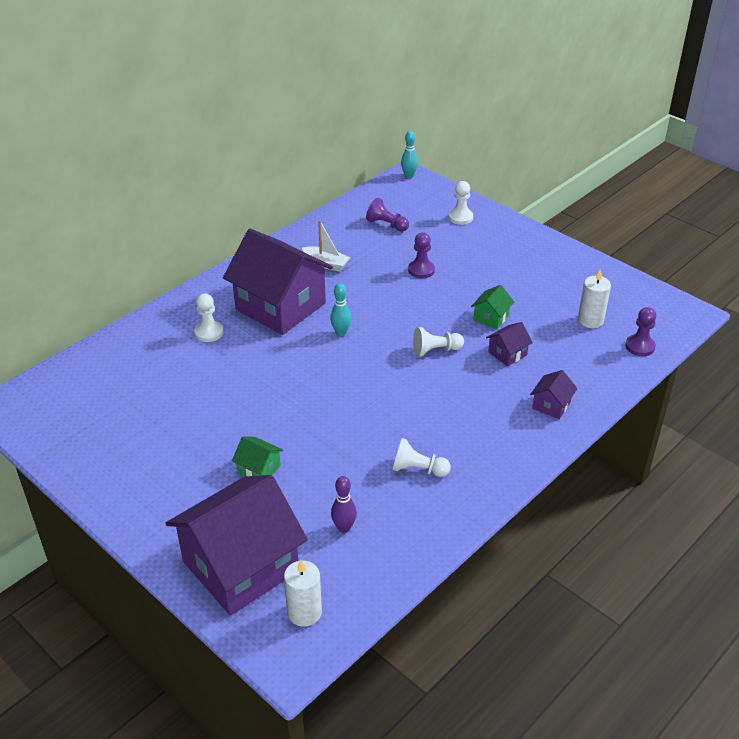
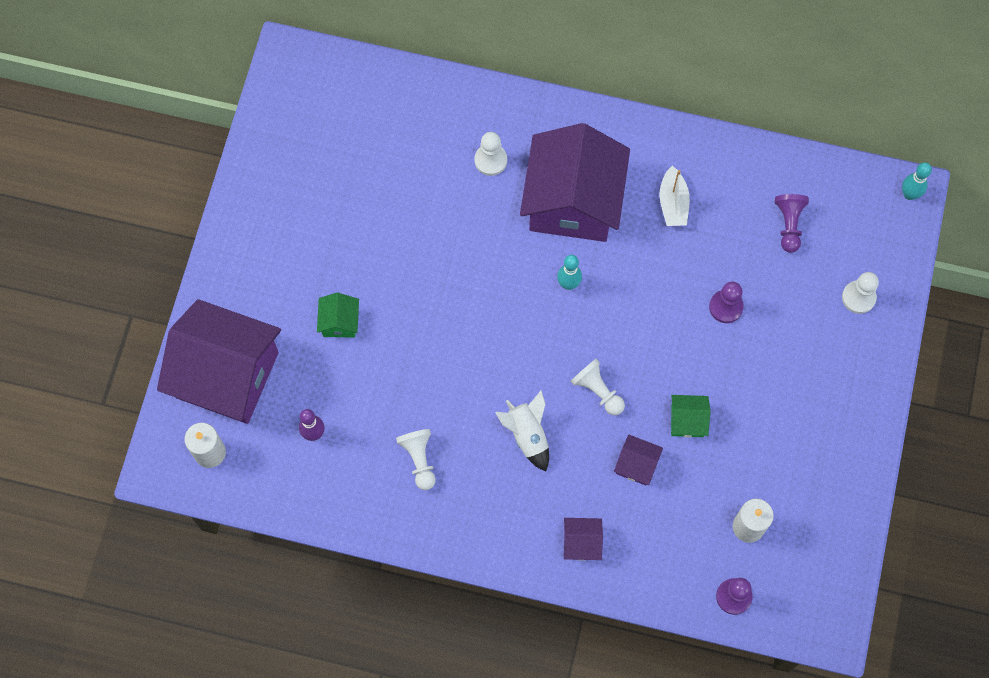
camera: 60 degrees right, 30 degrees up
(443, 399) = (527, 435): none -> white rocket

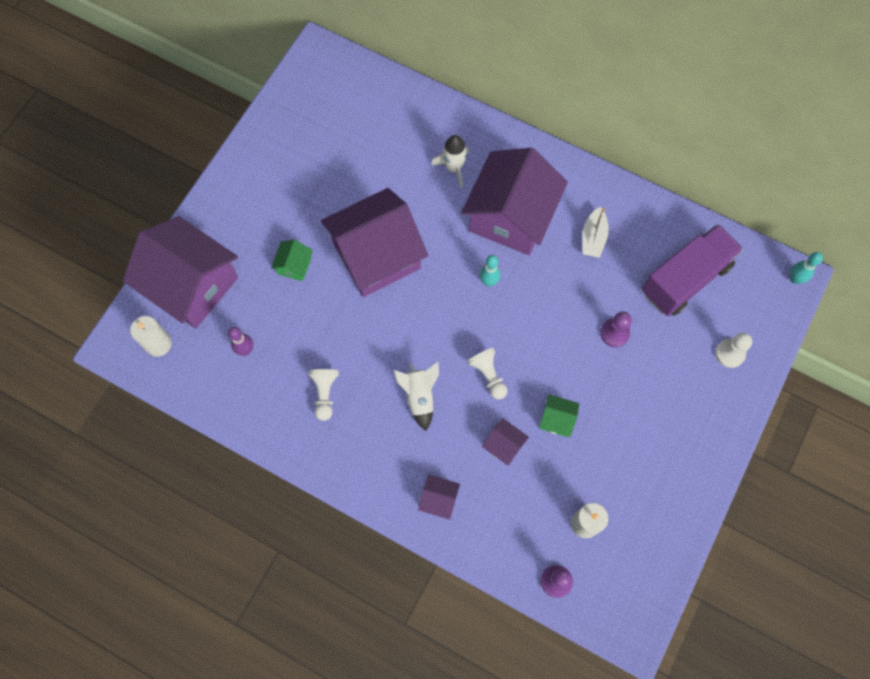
camera: 15 degrees right, 0 degrees up
(431, 286) = (376, 256): none -> purple house
(490, 160) = (453, 168): white pawn -> white rocket
(789, 225) = (685, 279): purple pawn -> purple truck

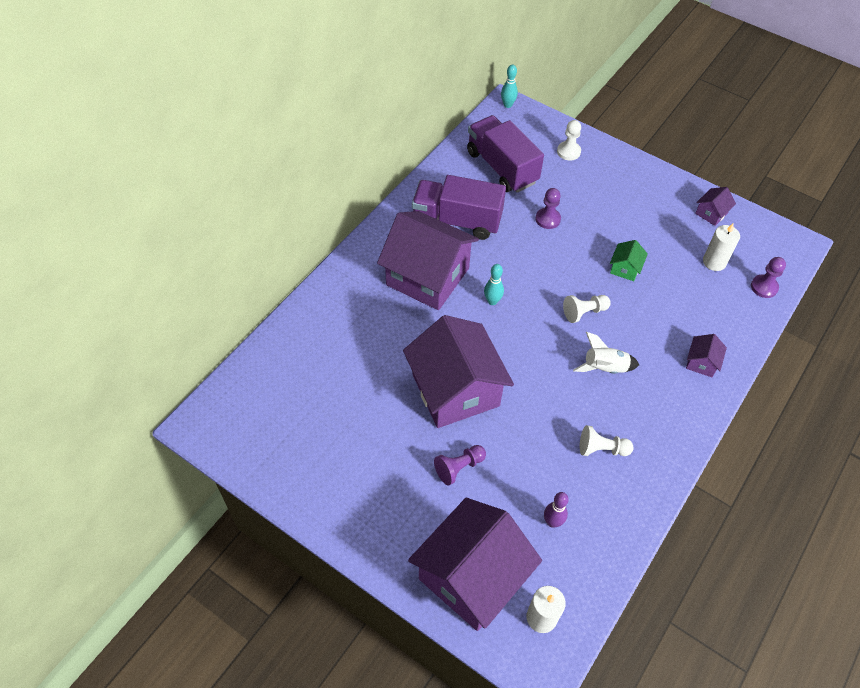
camera: 85 degrees left, 15 degrees down
(294, 266) = (459, 467): green house -> purple pawn
(453, 168) = (368, 315): white rocket -> none
(504, 445) = (649, 308): purple house -> purple house (711, 213)
(593, 238) = (457, 221): white boat -> purple truck

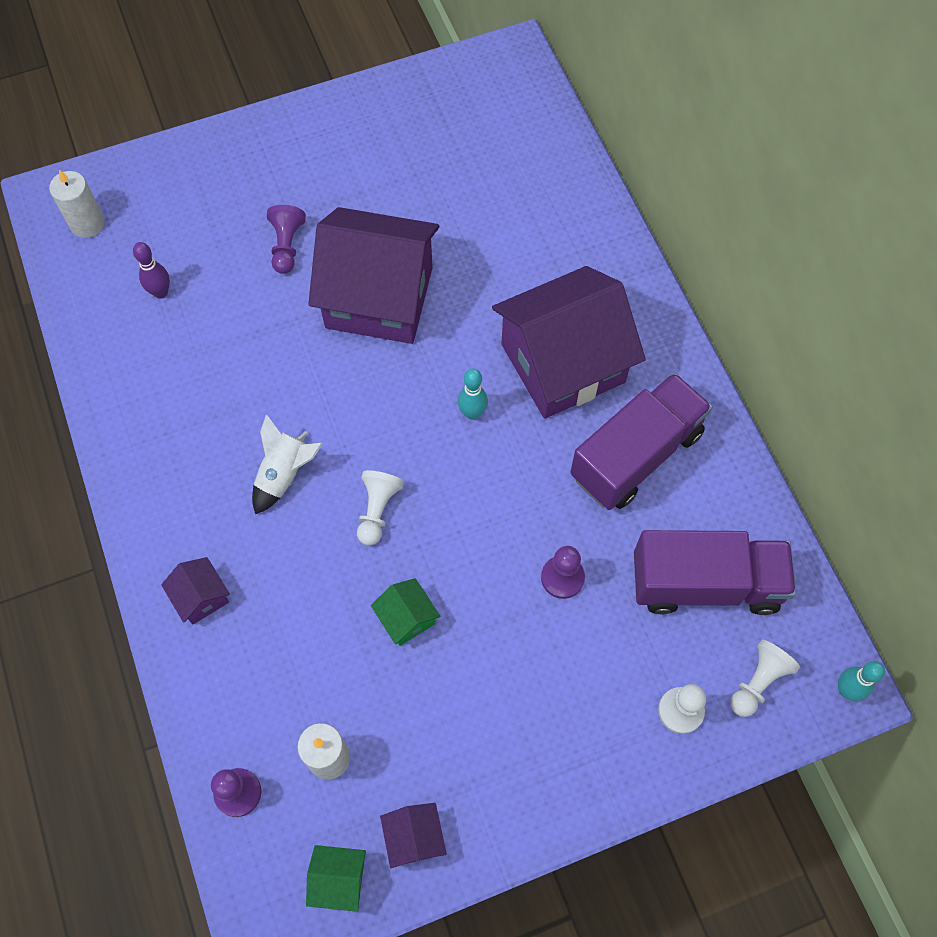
camera: 125 degrees right, 10 degrees up
(471, 577) = (172, 192): purple house -> none
(601, 449) = (193, 395): white pawn -> white pawn (758, 682)
(754, 229) = (339, 879): none -> green house

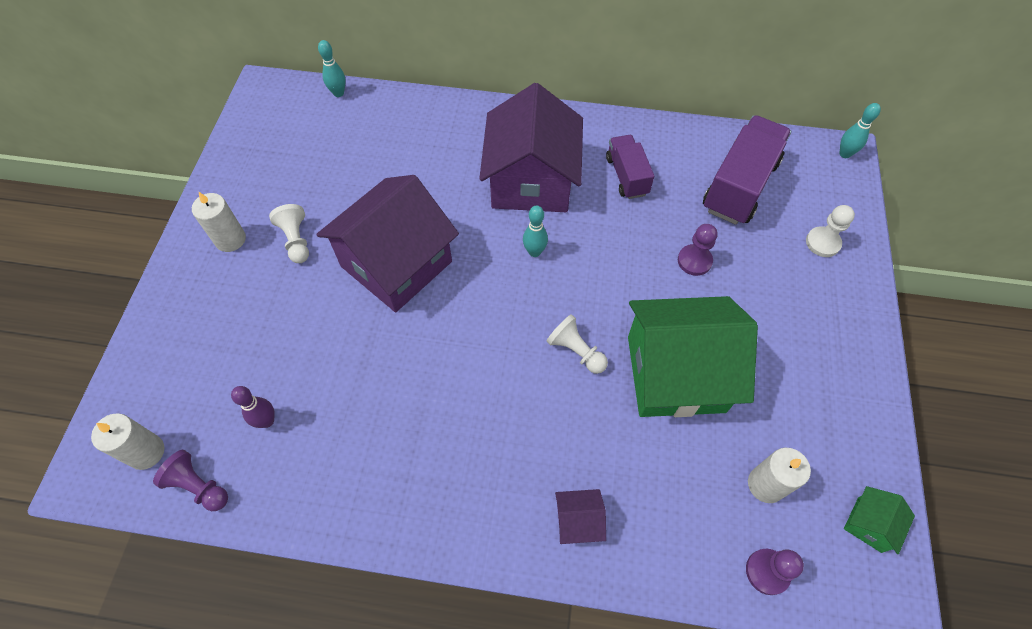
camera: 60 degrees left, 5 degrees down
(284, 474) = (505, 403): white rocket -> none
(287, 246) = (301, 304): purple pawn -> purple pawn (199, 486)
(320, 146) = (230, 239): none -> white candle
(406, 618) = (676, 373): green house -> green house, size x2.47
(414, 838) = (854, 452): purple house -> none
(555, 121) = (338, 93): none -> turquoise bowling pin
(636, 455) = (627, 176): purple truck -> purple truck, size x0.59
(758, 682) = (820, 193): white pawn -> white pawn (296, 240)

